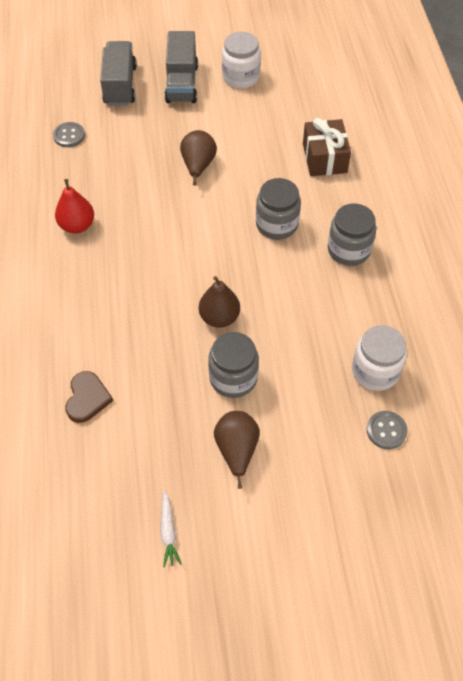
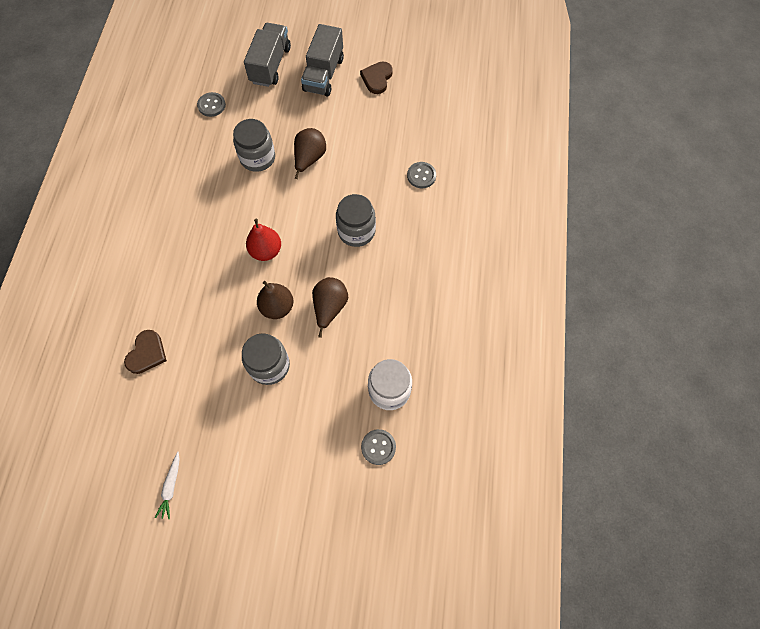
camera: 15 degrees right, 10 degrees up
(77, 225) = (190, 193): red pear -> red pear (266, 251)
(237, 450) = (249, 431): brown pear -> brown pear (330, 308)
(241, 77) = (377, 78): white jar -> brown heart
(324, 158) = (421, 176): brown gift -> grey button
(348, 250) = (409, 270): grey jar -> grey jar (257, 158)

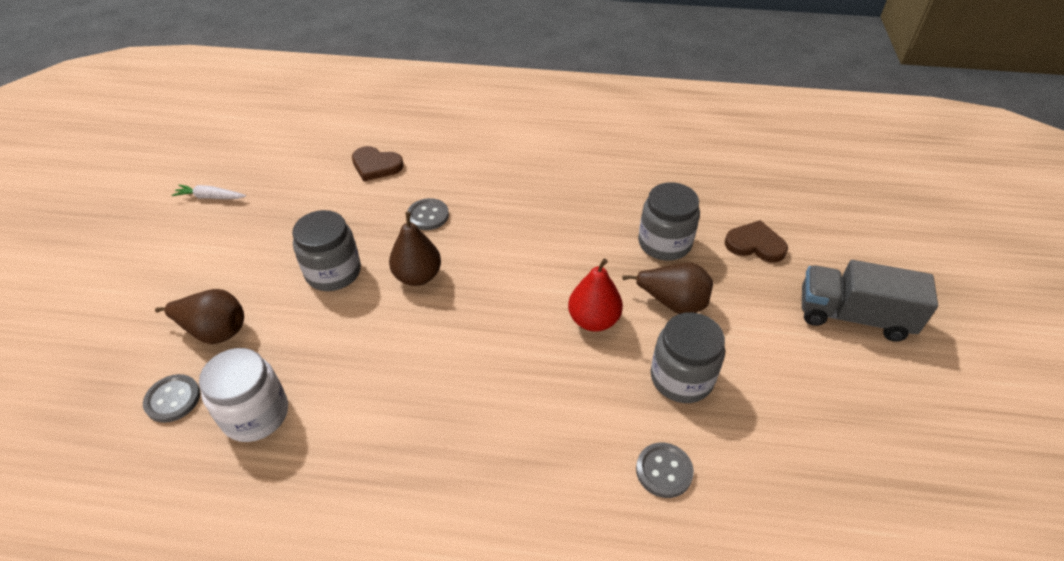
camera: 90 degrees right, 20 degrees down
(211, 105) = (745, 191): grey button -> grey button (428, 215)
(266, 251) = (507, 260): red pear -> red pear (593, 320)
(270, 65) = (844, 248): grey truck -> none
(330, 308) = (408, 335): brown pear -> brown pear (214, 331)
(356, 231) = (541, 367): grey jar -> grey jar (681, 378)
(377, 78) = (875, 396): brown heart -> brown heart (755, 244)

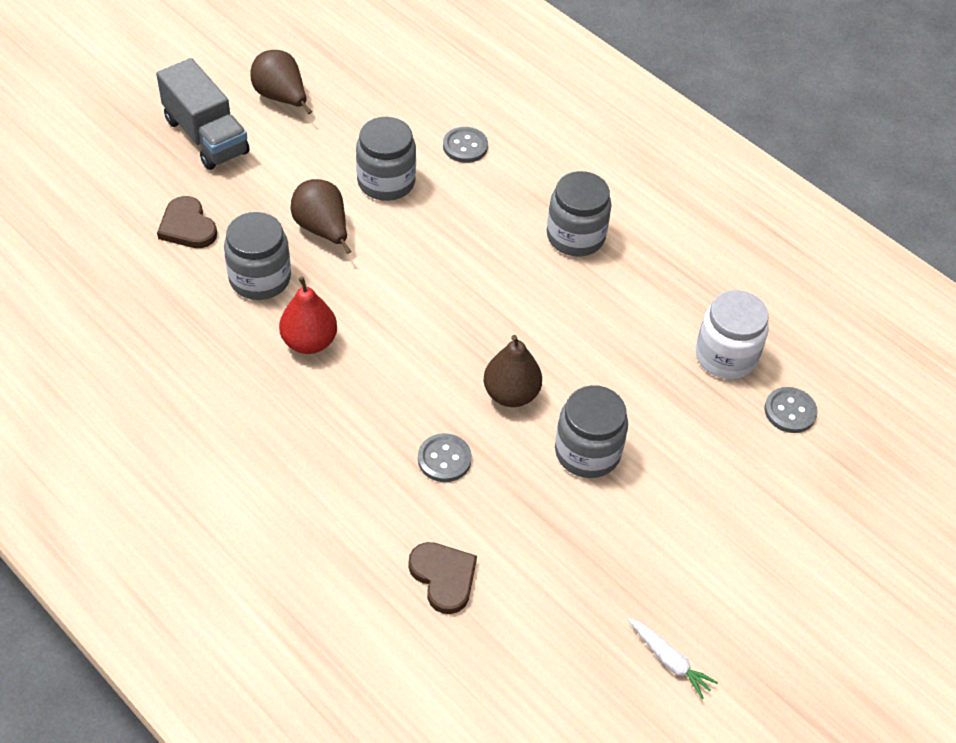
camera: 145 degrees left, 5 degrees up
(214, 331) = (731, 458): brown pear -> brown pear (281, 98)
(473, 443) = (575, 236): none -> grey jar
(593, 320) = (400, 258): red pear -> red pear (309, 342)

